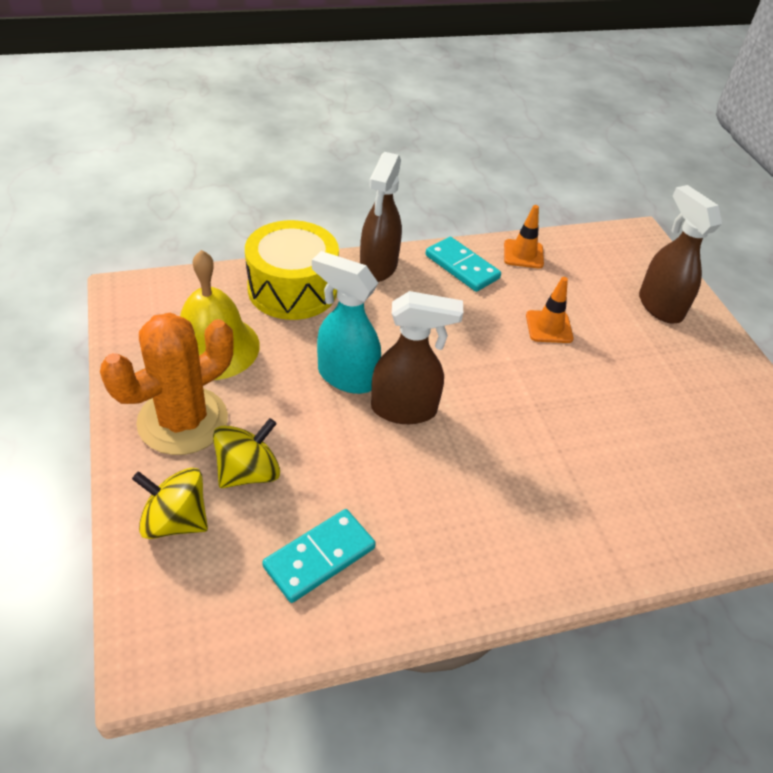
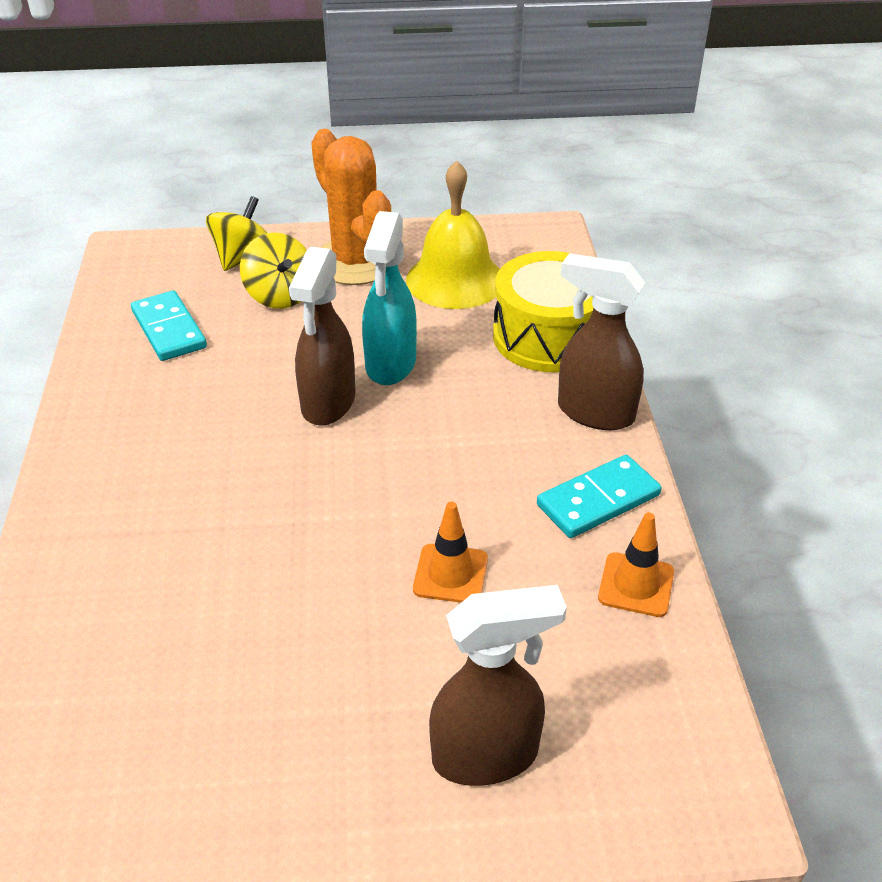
camera: 105 degrees right, 5 degrees down
(346, 377) = (390, 365): turquoise spray bottle -> turquoise spray bottle turned 150 degrees clockwise

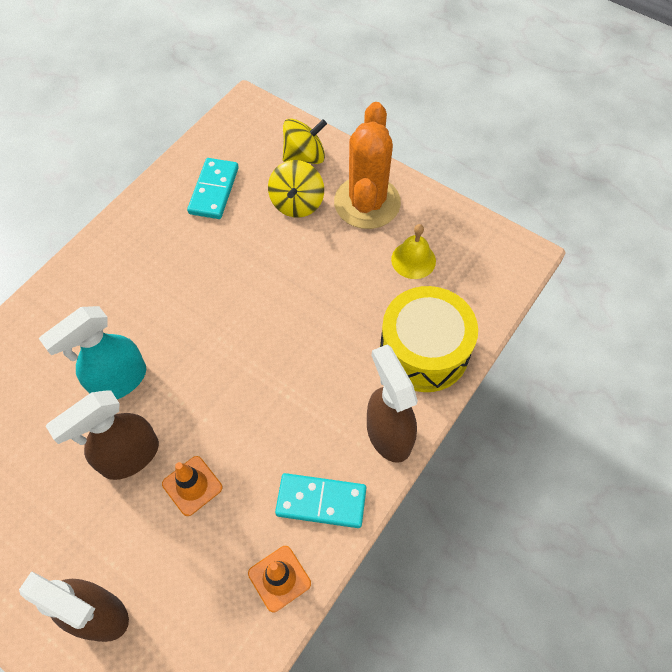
camera: 40 degrees right, 20 degrees up
(328, 404) = (244, 311): brown spray bottle -> brown spray bottle (129, 457)
(390, 365) = (306, 305): turquoise spray bottle -> turquoise spray bottle (119, 381)
(455, 280) = (413, 260): yellow bell -> yellow bell, size x0.57

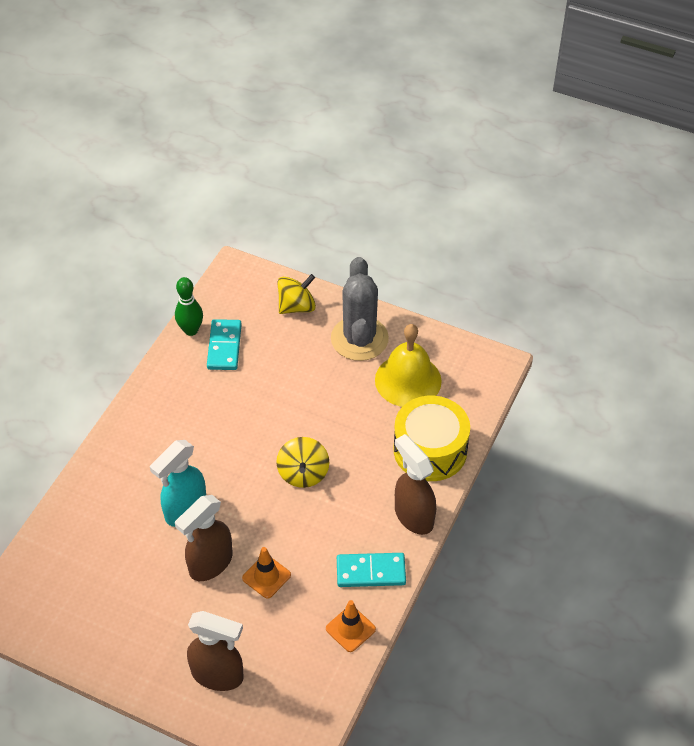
camera: 10 degrees left, 10 degrees down
(182, 167) = (191, 330): none -> green bowling pin
(297, 203) = (299, 347): yellow spinning top -> yellow spinning top (303, 473)
(367, 203) = (359, 339): orange cactus -> grey cactus
(413, 260) = (408, 380): yellow bell -> yellow bell, size x1.75

